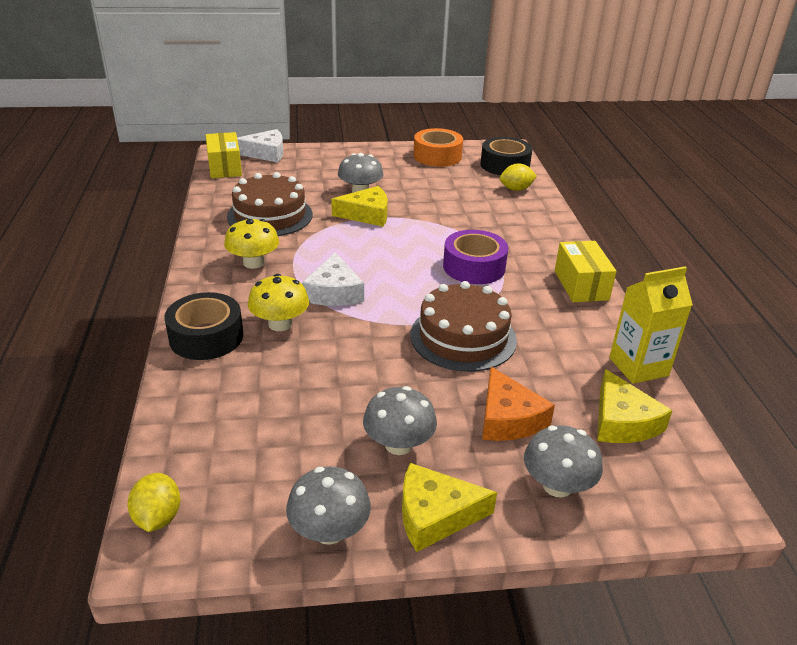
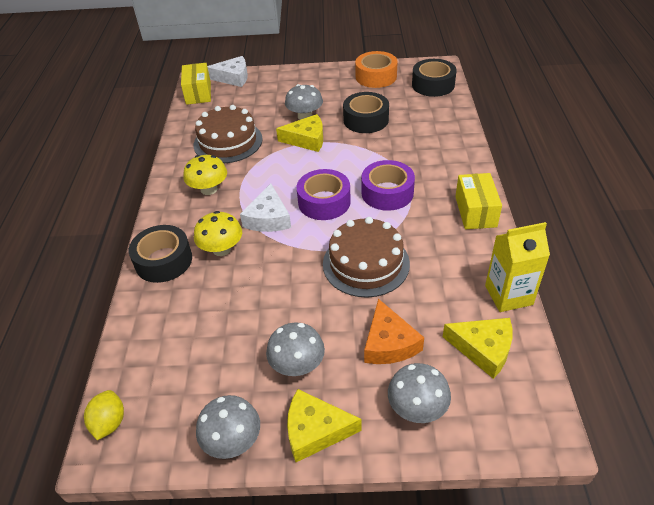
camera: 10 degrees right, 10 degrees up
(400, 276) = (324, 202): none -> purple tape
(434, 196) = (366, 120): none -> black tape
(516, 189) = (438, 111): yellow lemon -> none
(622, 421) = (483, 349): yellow cheese -> yellow cheese turned 60 degrees counterclockwise

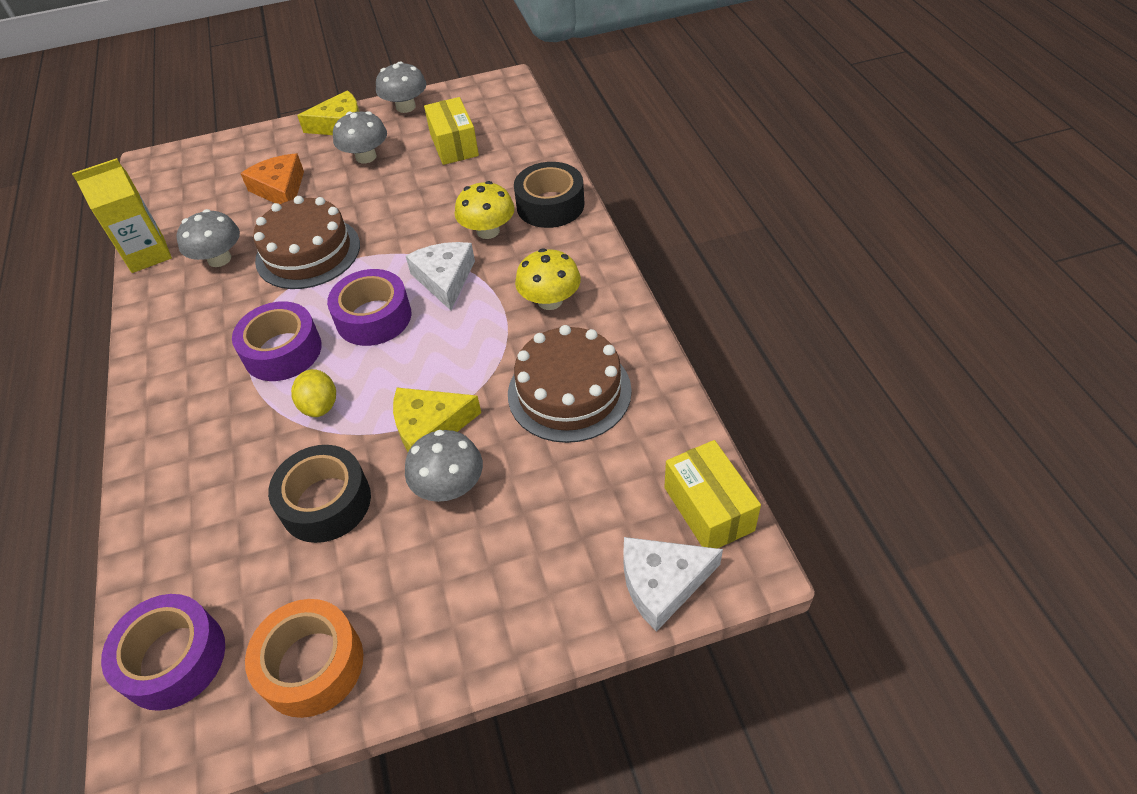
camera: 165 degrees right, 5 degrees up
(109, 423) = (511, 94): yellow lemon -> yellow lemon (320, 406)
(417, 408) = (256, 154): grey mushroom -> grey mushroom (219, 259)
(433, 85) = (174, 659): black tape -> purple tape
(475, 211) = (158, 348): yellow box -> yellow box (454, 145)
(483, 349) = (188, 204): yellow cheese -> none

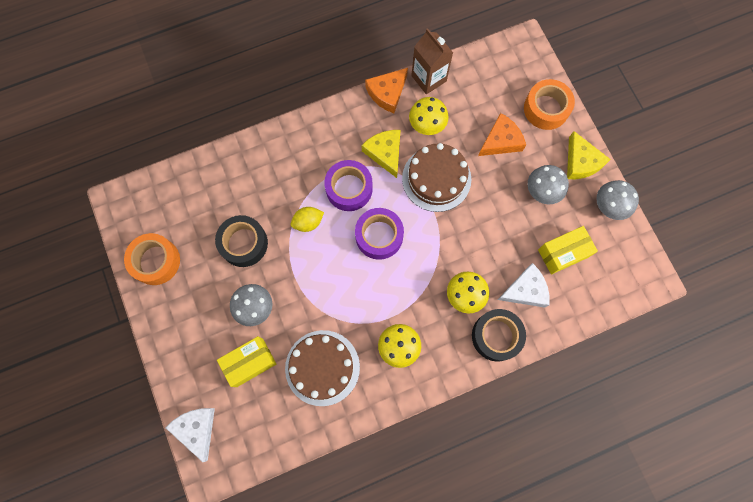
camera: 80 degrees right, 25 degrees up
(145, 301) = (387, 93): none -> orange cheese
(148, 254) = (428, 78): yellow carton -> brown carton
(174, 659) = (159, 197): purple tape -> none
(219, 259) = (427, 124): grey mushroom -> yellow mushroom
(255, 148) = (546, 109): none -> orange tape
(429, 427) = (294, 288): yellow cheese -> yellow cheese (385, 153)
(445, 279) = (416, 274): white cheese -> white cheese (525, 290)
(708, 509) = (241, 454): yellow box -> yellow box (250, 362)

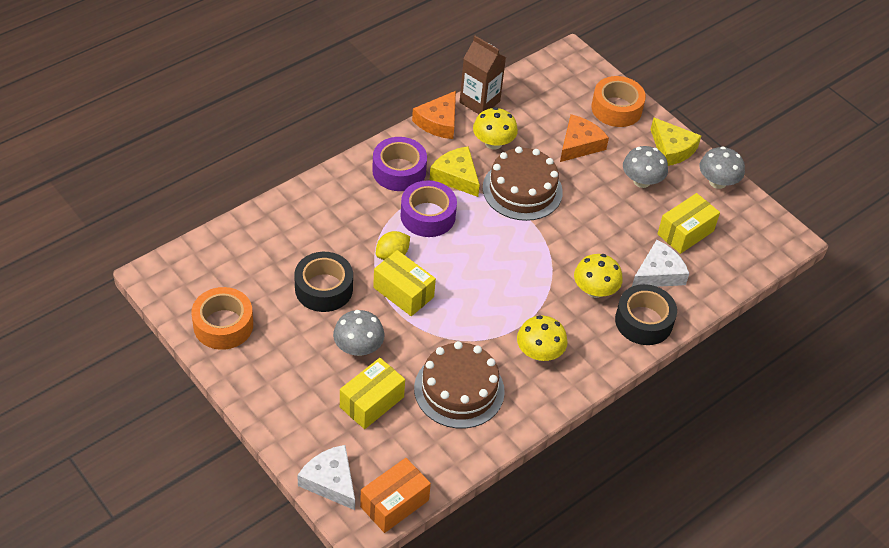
camera: 20 degrees left, 25 degrees down
(239, 462) = (394, 503): none -> orange box
(306, 261) = (403, 292): none -> yellow box
(379, 236) = (478, 253): purple tape -> purple tape (399, 171)

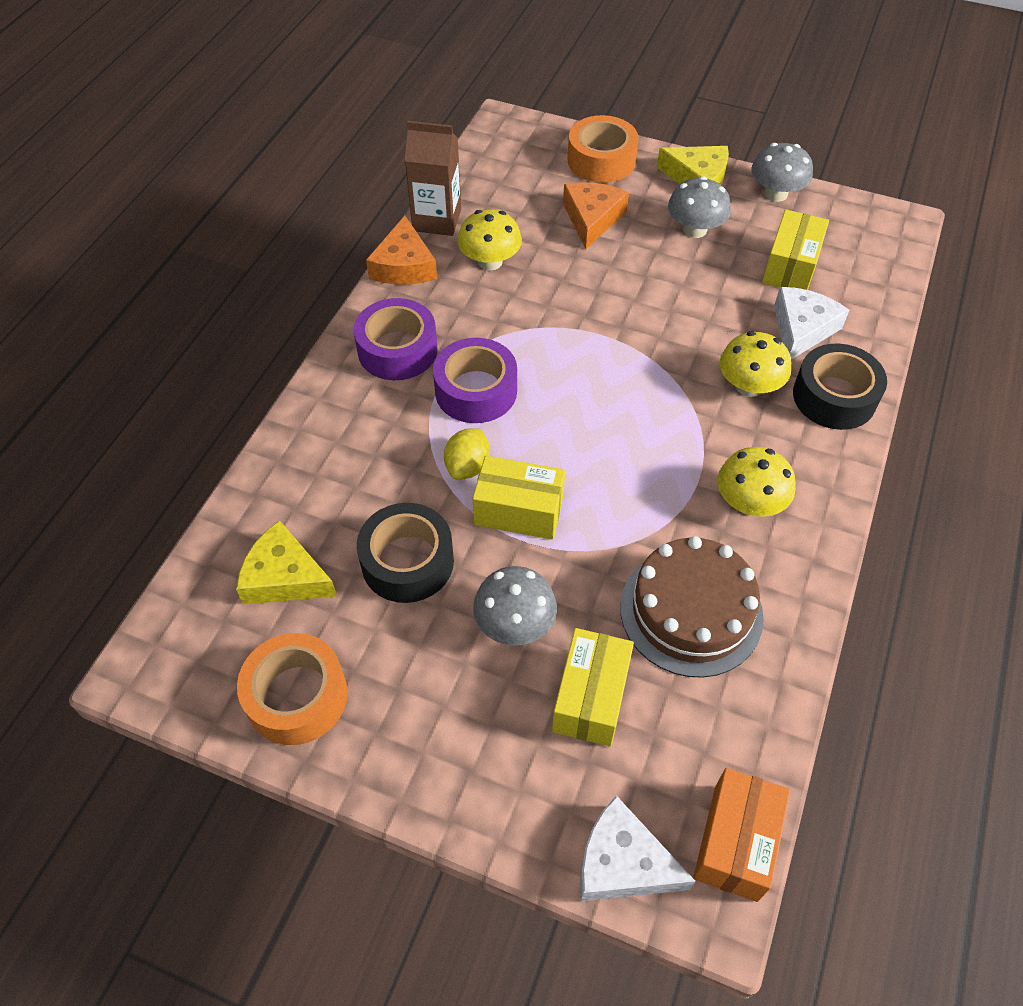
camera: 25 degrees left, 5 degrees up
(456, 176) = (475, 323): yellow cheese -> yellow cheese (284, 577)
(522, 190) = (568, 303): brown cake -> none

